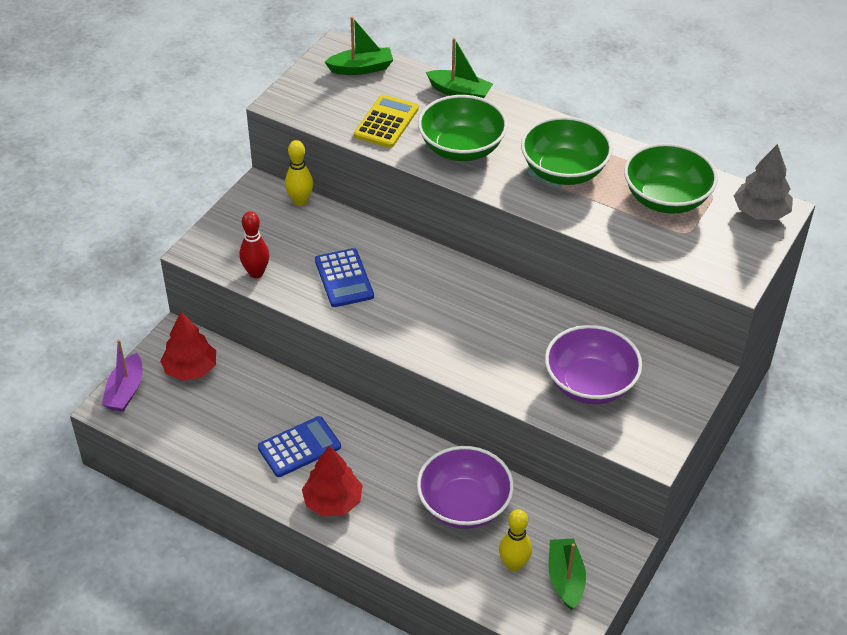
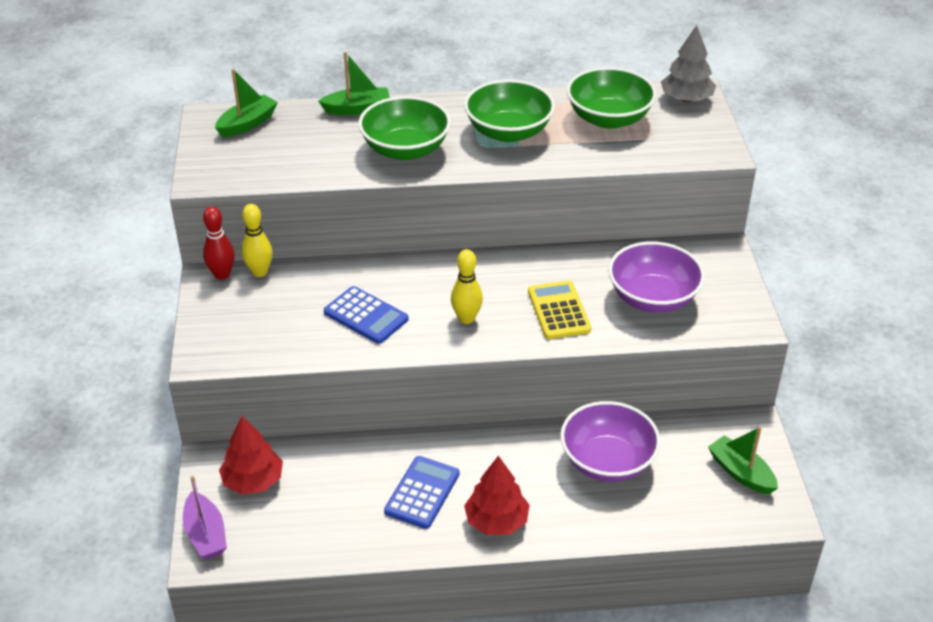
camera: 35 degrees left, 5 degrees down
(256, 273) = (279, 349): red bowling pin -> red bowling pin (222, 275)
(386, 122) = (317, 156): yellow calculator -> yellow calculator (558, 311)
(514, 565) = (692, 485): yellow bowling pin -> yellow bowling pin (466, 318)

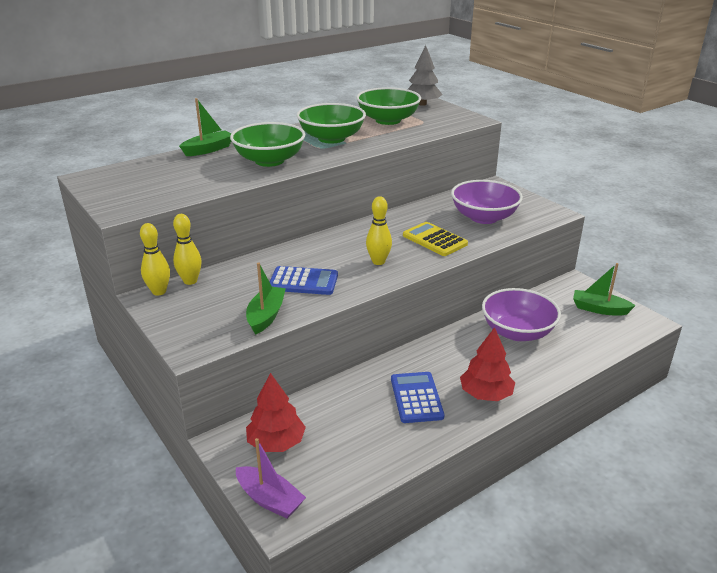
camera: 30 degrees left, 10 degrees down
(222, 275) = (159, 291): red bowling pin -> yellow bowling pin
(247, 124) = (127, 174): green boat -> green boat (266, 316)

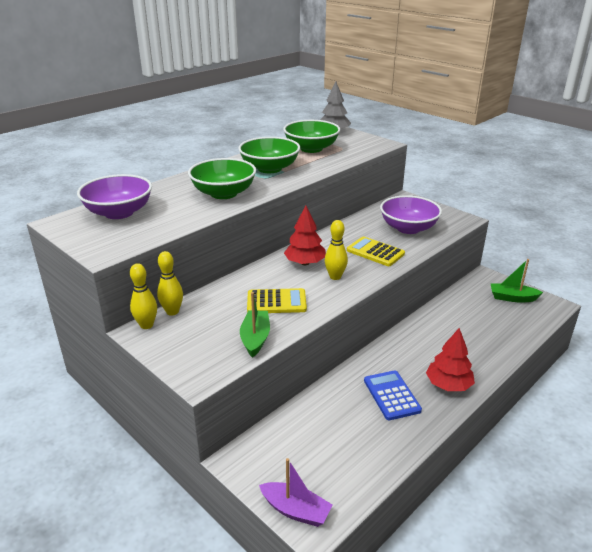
camera: 10 degrees left, 0 degrees up
(208, 149) = (162, 187): green boat -> none
(276, 442) = (283, 454): red tree -> red tree (305, 263)
(303, 282) = (276, 302): blue calculator -> yellow calculator
(517, 332) = (454, 325): purple bowl -> purple bowl (119, 212)

